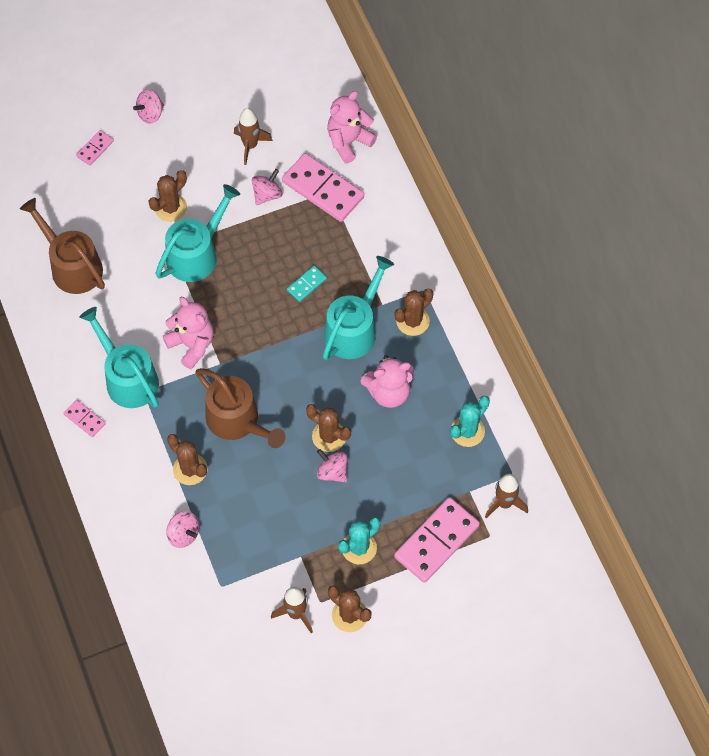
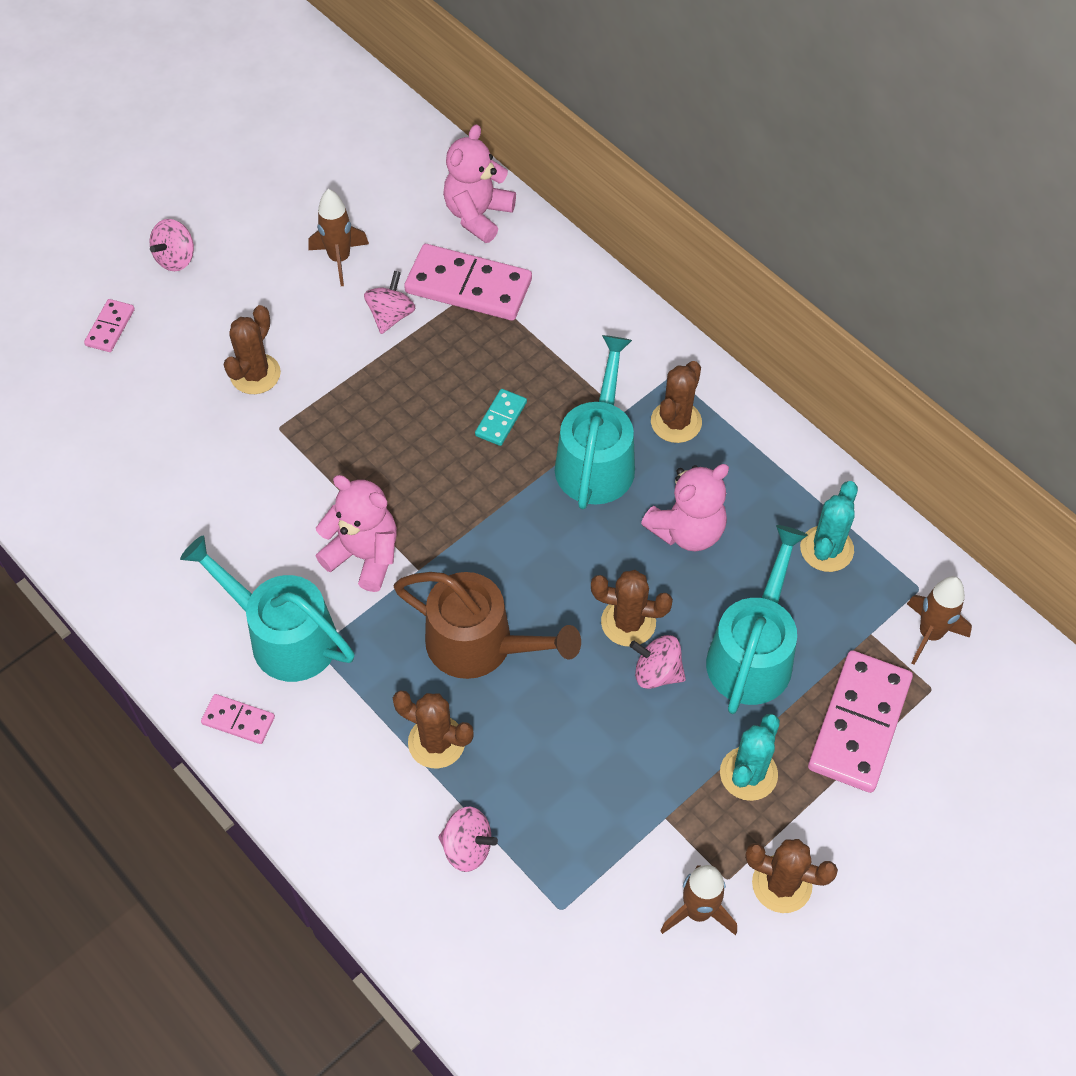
camera: 20 degrees left, 5 degrees down
(72, 266) = (134, 499): brown watering can -> none
(196, 254) = (319, 426): turquoise watering can -> turquoise watering can (753, 653)

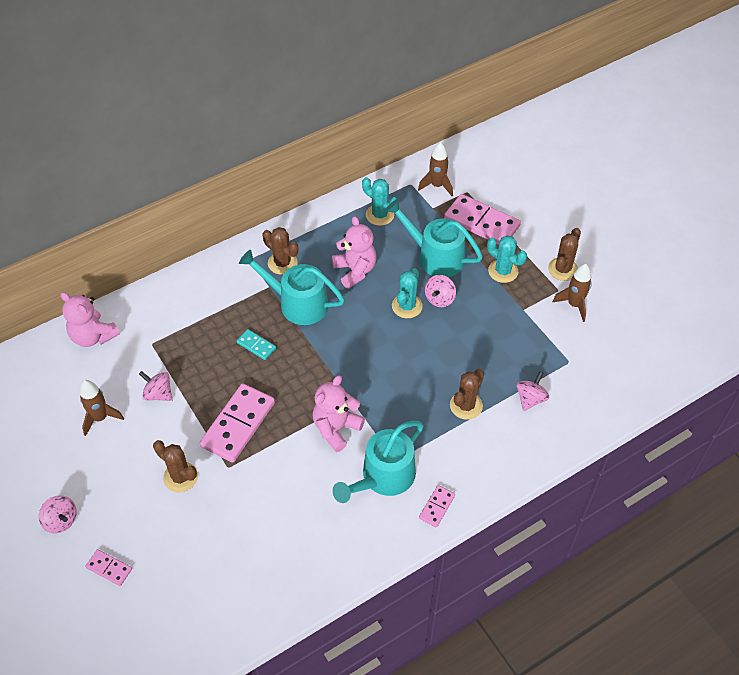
camera: 80 degrees left, 5 degrees down
(468, 286) = (149, 349): pink domino -> pink domino (238, 424)
(480, 645) = (408, 377): brown watering can -> none
(628, 622) = (407, 306): brown cactus -> turquoise cactus

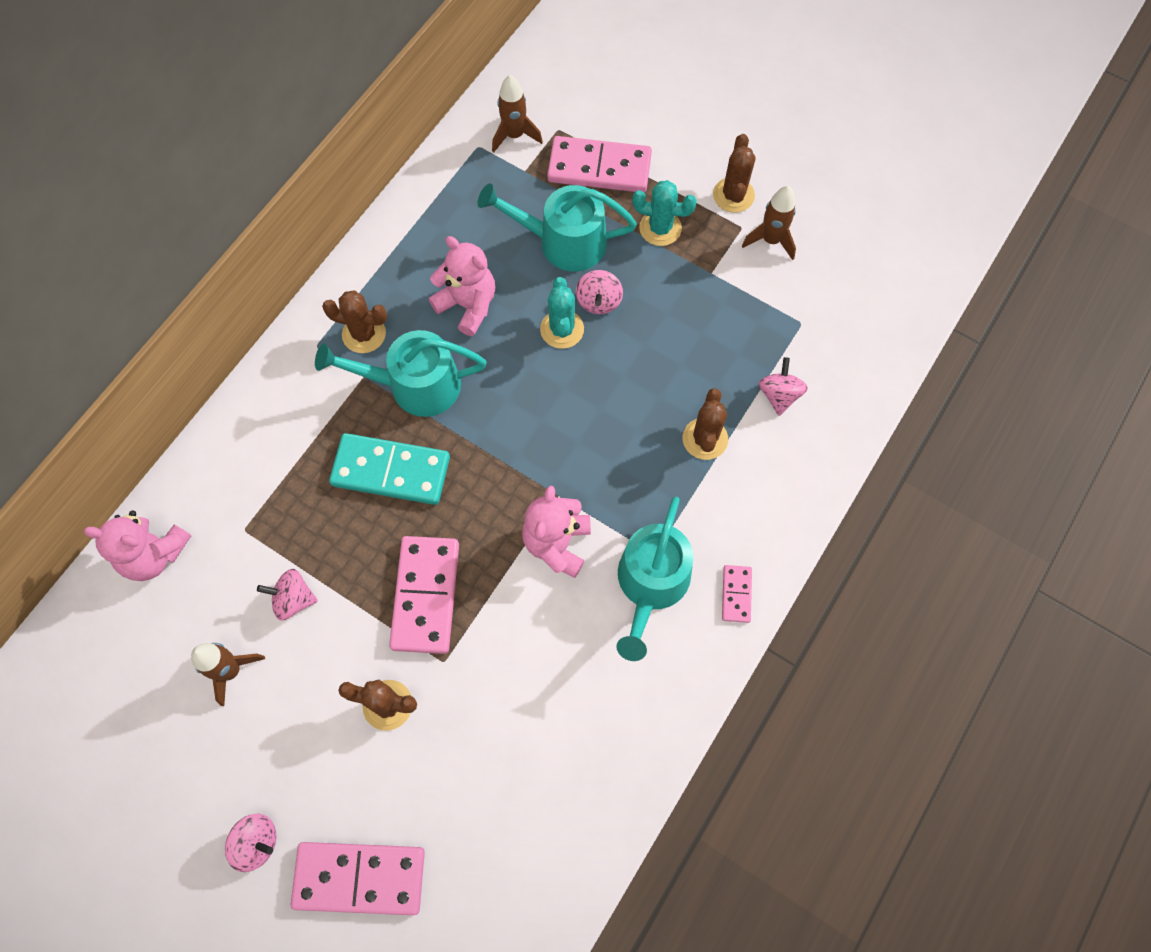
camera: 25 degrees left, 15 degrees up
(109, 568) = (360, 877): pink domino -> pink domino, size x2.05
(256, 345) = (391, 471): turquoise domino -> turquoise domino, size x2.05
(379, 215) = (460, 209): turquoise cactus -> none

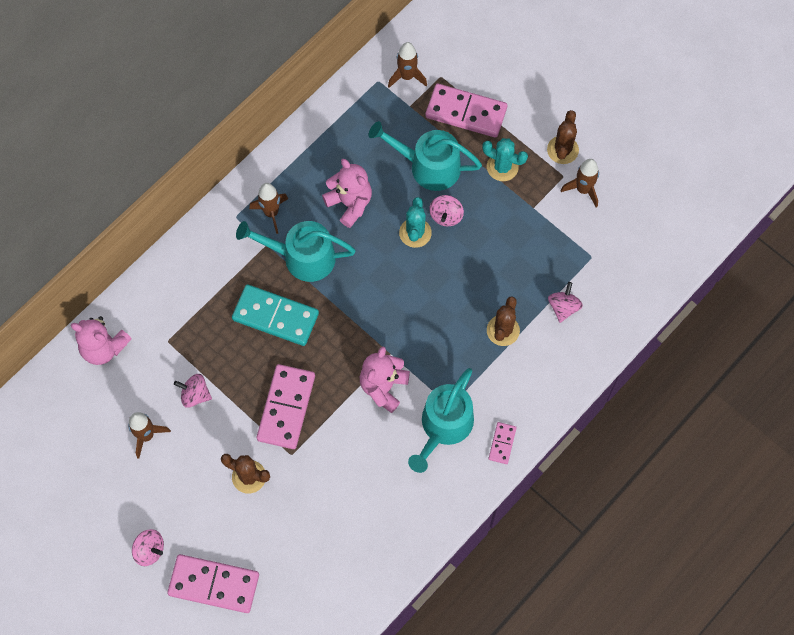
camera: 10 degrees right, 0 degrees up
(364, 334) = (271, 213): brown cactus -> brown rocket

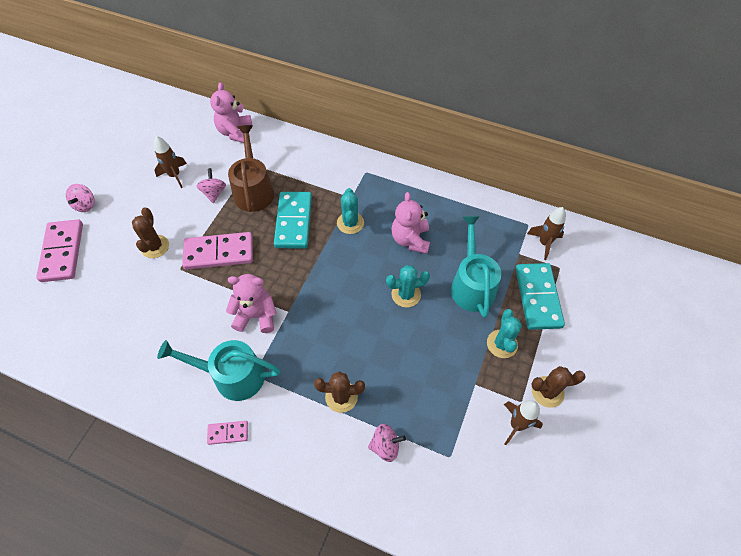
camera: 70 degrees right, 10 degrees down
(209, 349) = (253, 190): none -> brown watering can
(271, 213) = (378, 192): brown rocket -> none
(302, 257) = (350, 223): turquoise watering can -> turquoise cactus
(350, 203) = (410, 240): pink teddy bear -> pink teddy bear turned 150 degrees clockwise
(446, 216) = (432, 313): pink spinning top -> none
(466, 112) = (537, 297): pink domino -> turquoise domino

